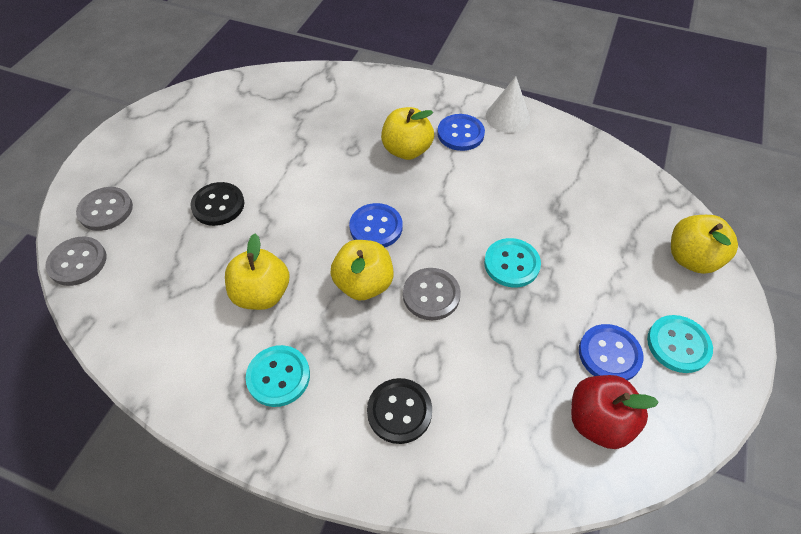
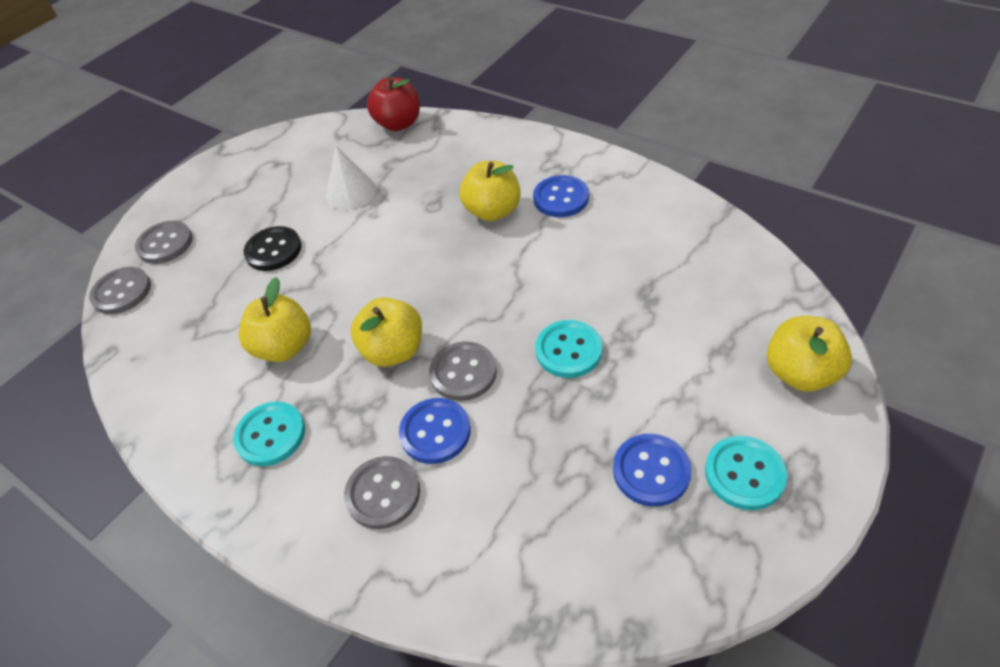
camera: 20 degrees right, 5 degrees down
(376, 227) = (428, 291): blue button -> blue button (435, 432)
(399, 411) = (383, 493): black button -> grey button
(507, 117) = (624, 183): white cone -> white cone (351, 192)
(598, 421) = (609, 546): red apple -> red apple (399, 124)

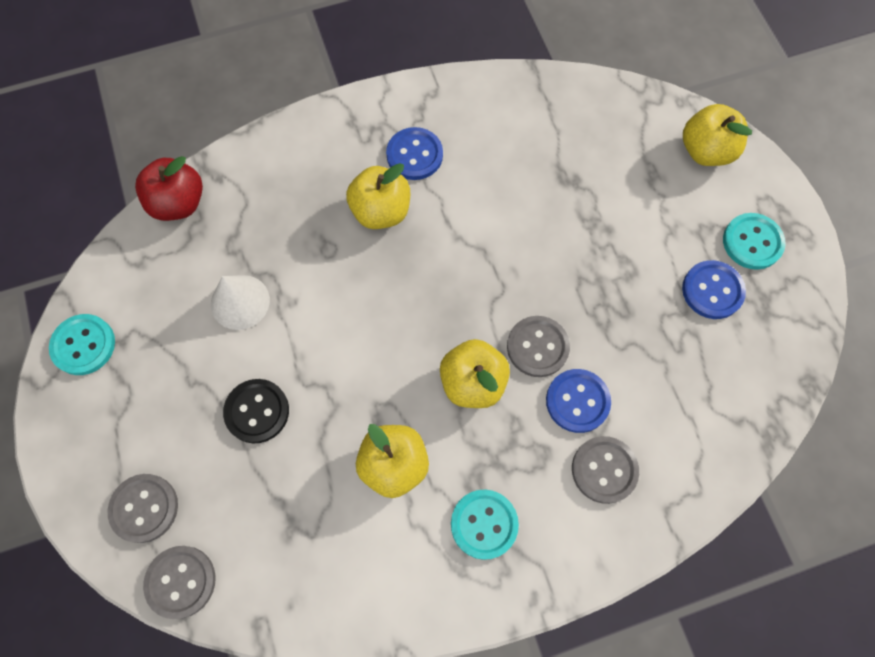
camera: 60 degrees left, 20 degrees up
(568, 350) = (576, 264): turquoise button -> turquoise button (83, 345)

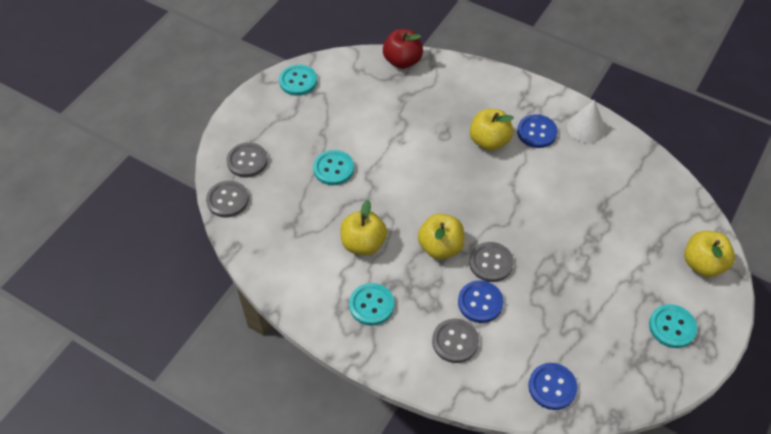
camera: 50 degrees right, 15 degrees down
(240, 302) = (379, 121): white cone -> white cone (586, 128)
(257, 411) = (333, 169): black button -> turquoise button
(712, 290) = (617, 326): blue button -> blue button (552, 387)

